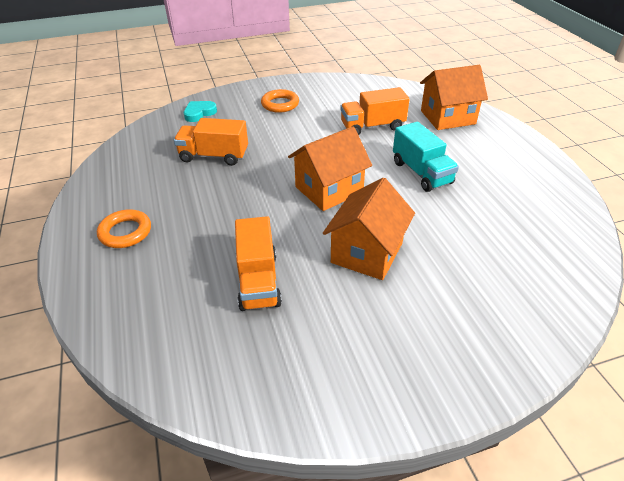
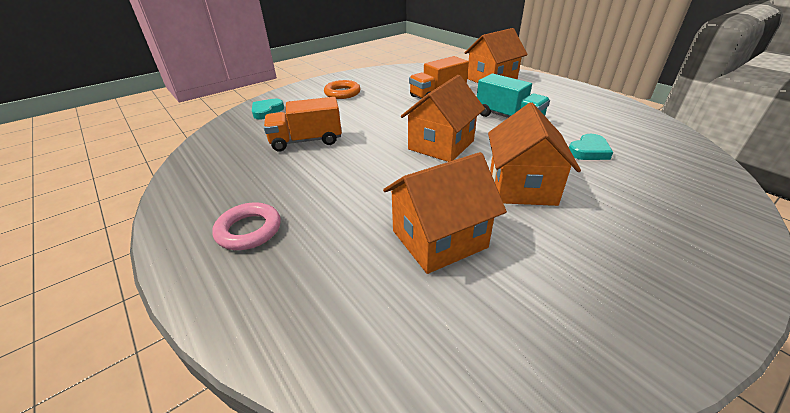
camera: 20 degrees left, 5 degrees down
(125, 232) = (249, 230): orange ring -> pink ring
(258, 281) = (439, 239): orange truck -> orange house
(468, 233) = (588, 151): none -> turquoise heart

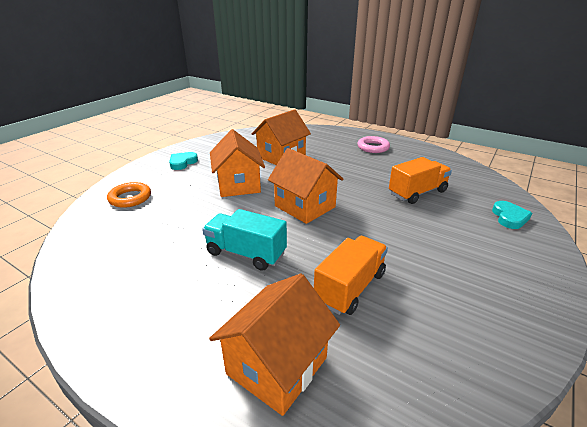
camera: 160 degrees right, 5 degrees down
(342, 93) = (481, 266): orange ring -> orange ring (130, 198)
(441, 145) = (305, 206): orange house -> orange house turned 60 degrees counterclockwise
(588, 151) = (176, 220): turquoise heart -> turquoise heart (182, 163)

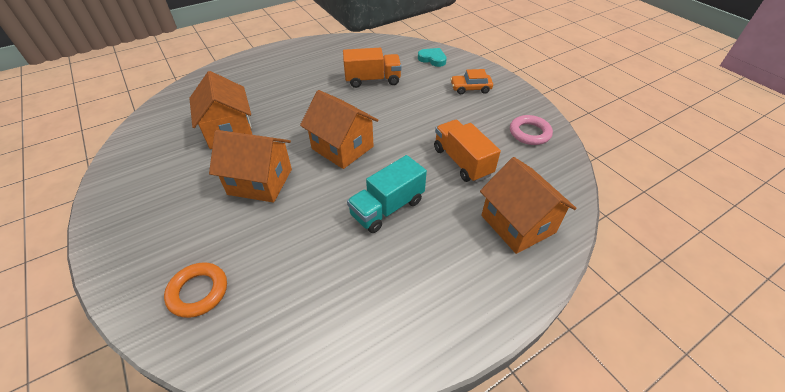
camera: 65 degrees left, 15 degrees up
(182, 163) = (149, 220): turquoise heart -> none
(305, 206) = (342, 148): orange house -> orange house turned 60 degrees clockwise
(373, 147) = (276, 67): pink ring -> pink ring (529, 133)
(417, 193) = (372, 80): orange truck -> orange truck turned 90 degrees clockwise
(495, 261) = (470, 88): none -> orange car

